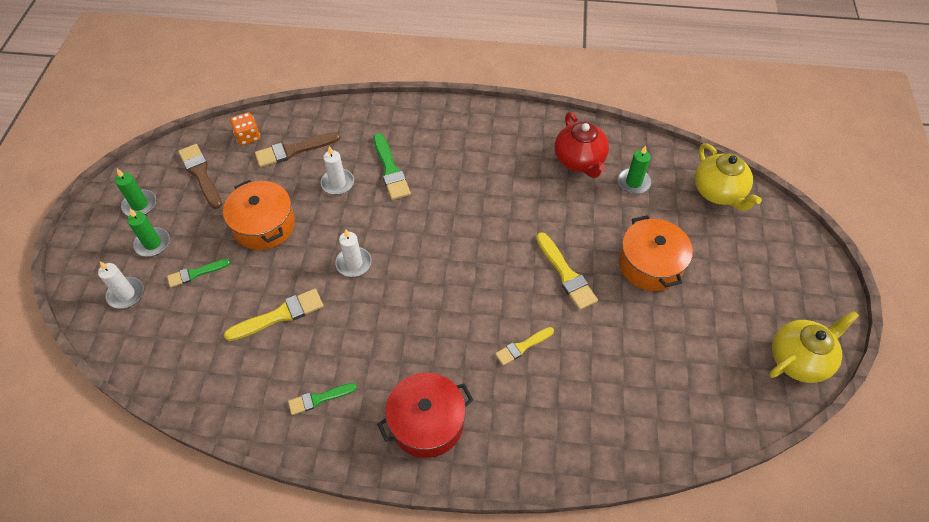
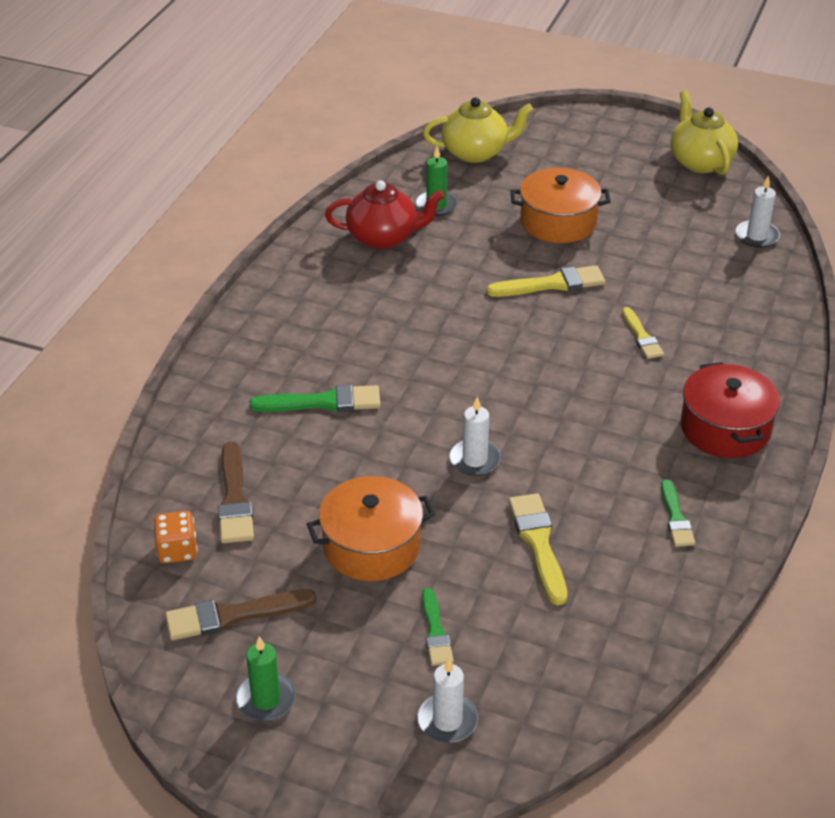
camera: 75 degrees left, 15 degrees down
(152, 243) = (356, 684): green candle -> none
(338, 183) = (323, 458): white candle -> white candle (757, 236)

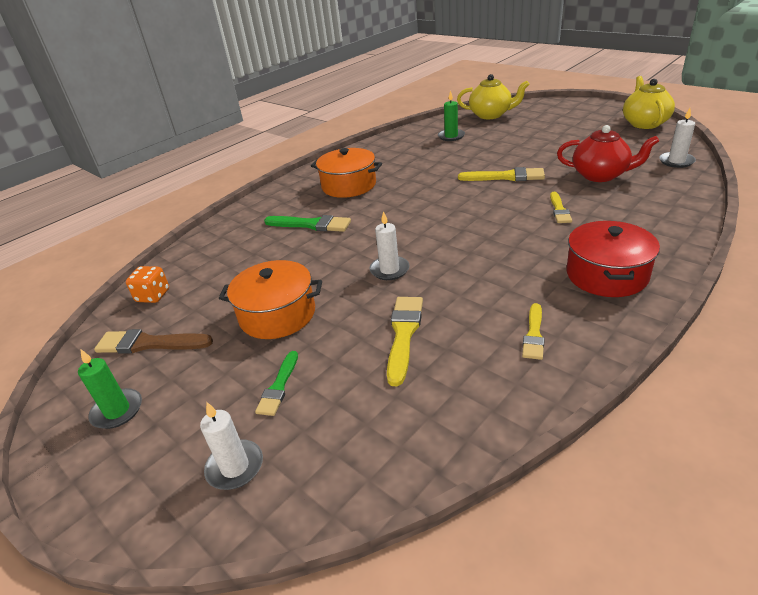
camera: 25 degrees right, 5 degrees down
(234, 499) = (213, 271): brown brush -> none
(383, 237) = (409, 148): red teapot -> red teapot (600, 175)
(558, 222) = (527, 147): orange pot -> orange pot (349, 185)
(675, 517) = (534, 334): green brush -> yellow brush

